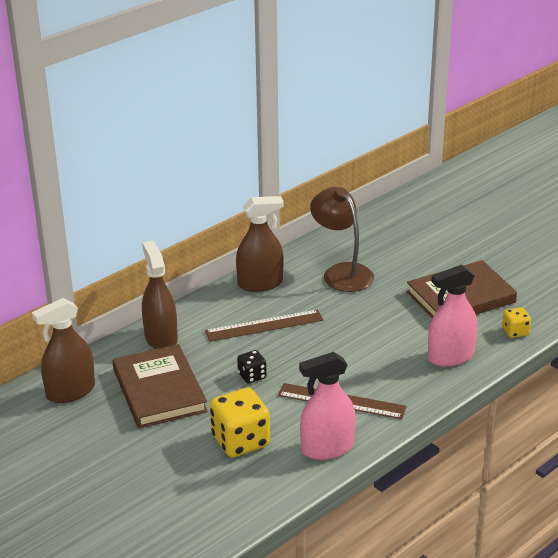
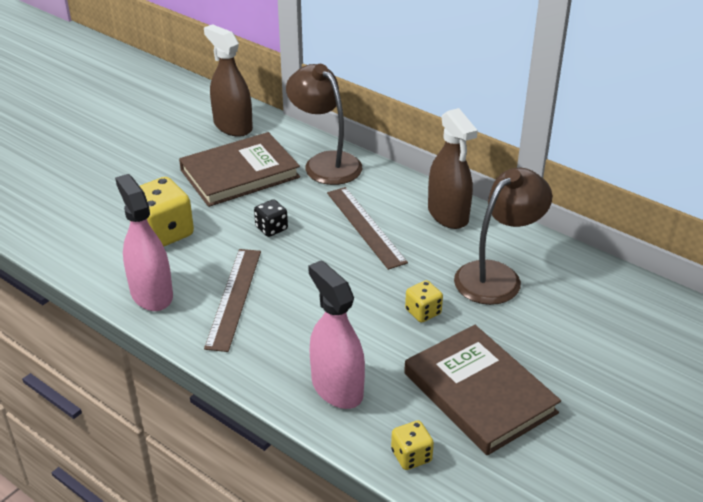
camera: 80 degrees right, 5 degrees up
(161, 338) = (325, 163): brown spray bottle -> brown lamp
(376, 310) = (423, 312): none -> yellow dice

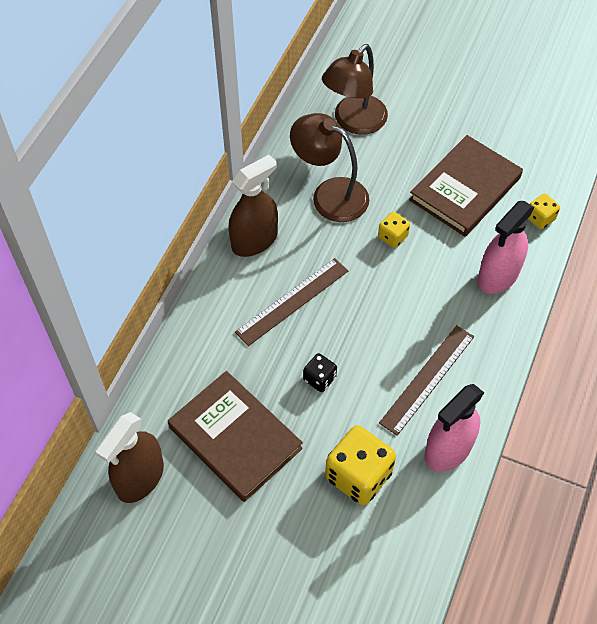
camera: 105 degrees left, 20 degrees up
(234, 298) = (427, 379): brown ruler -> brown ruler turned 45 degrees counterclockwise
(325, 163) = (194, 361): brown lamp -> brown lamp (354, 122)

